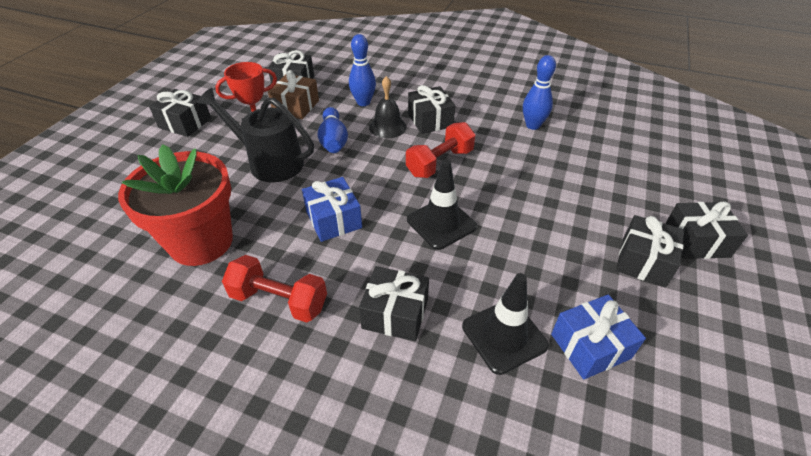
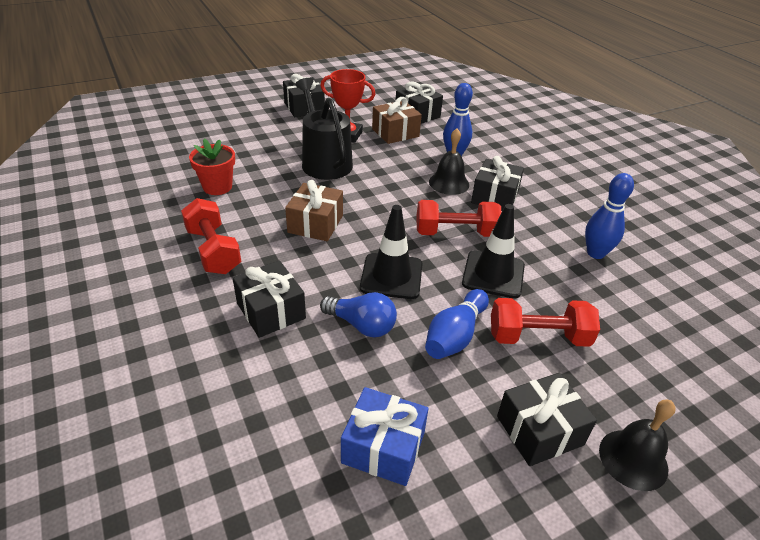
camera: 40 degrees right, 5 degrees down
(201, 242) = (217, 187): red flower pot -> red flower pot, size x0.53
(333, 140) = (391, 170): blue bowling pin -> blue bowling pin (455, 335)
(333, 219) = (315, 224): blue gift -> brown gift
(469, 274) = (361, 325): none -> blue light bulb
(504, 336) = (325, 384): black traffic cone -> black traffic cone (493, 274)
(572, 203) = (538, 337): none -> red dumbbell
(696, 241) = (633, 459): black gift -> black bell

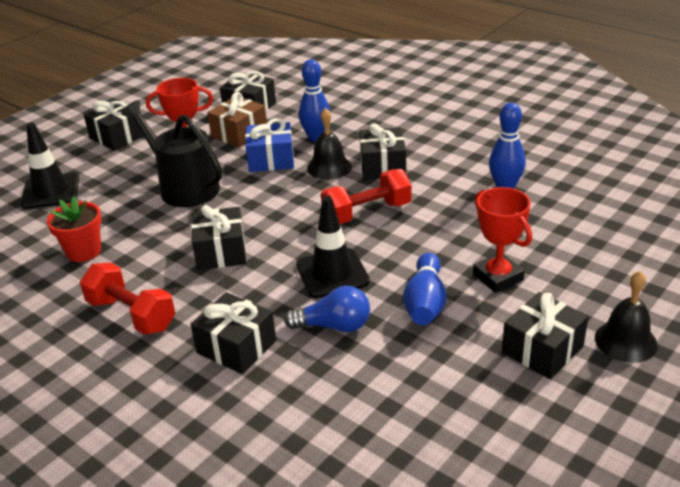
camera: 20 degrees left, 5 degrees down
(315, 224) = (221, 252): brown gift -> black gift
(383, 447) = (422, 415): blue gift -> blue gift (271, 159)
(493, 274) = (426, 238): black traffic cone -> black traffic cone (50, 192)
(538, 337) = (498, 277): red dumbbell -> red trophy

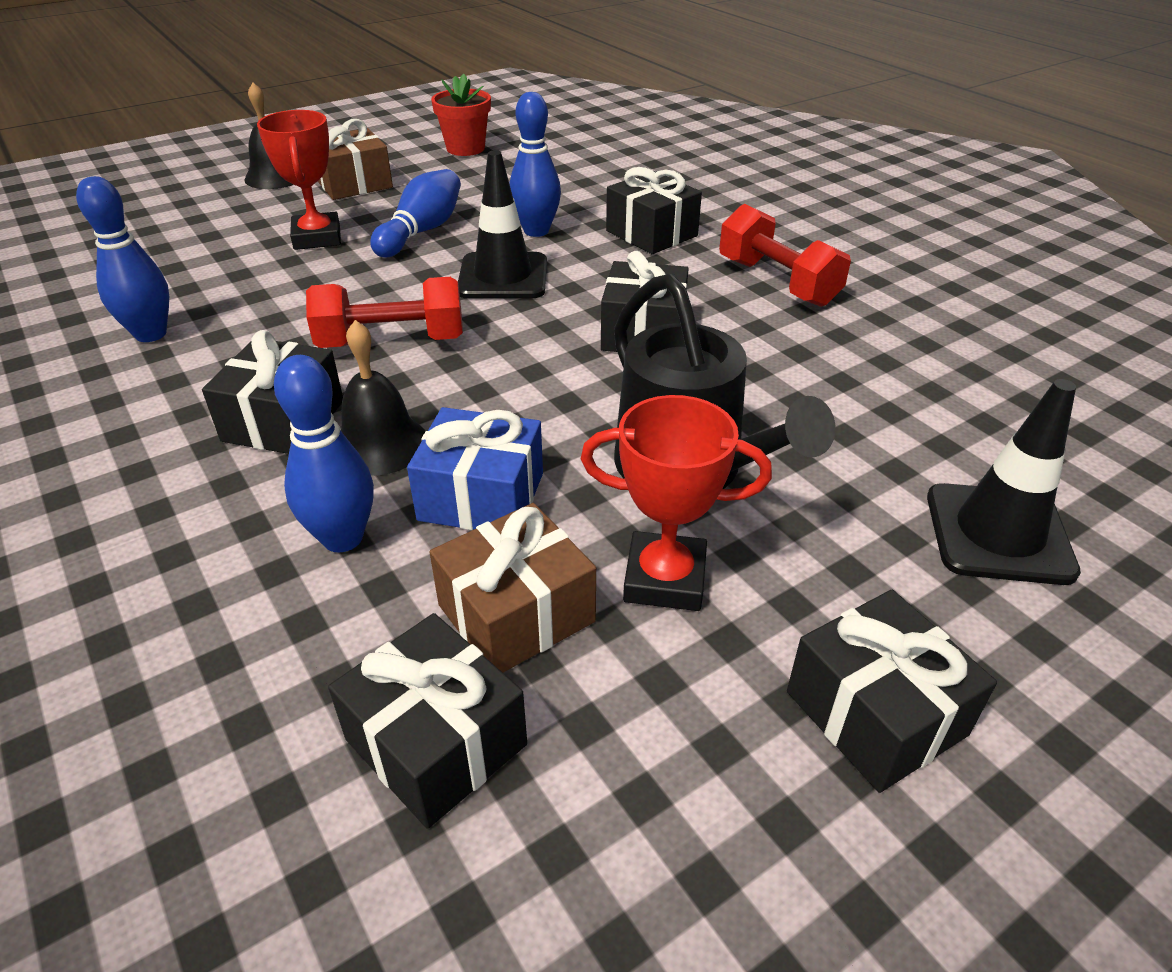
camera: 165 degrees left, 5 degrees up
(83, 251) = (871, 378): red flower pot -> red flower pot (465, 148)
(334, 326) = (536, 231): blue light bulb -> blue bowling pin
(542, 349) = (354, 184): black gift -> brown gift

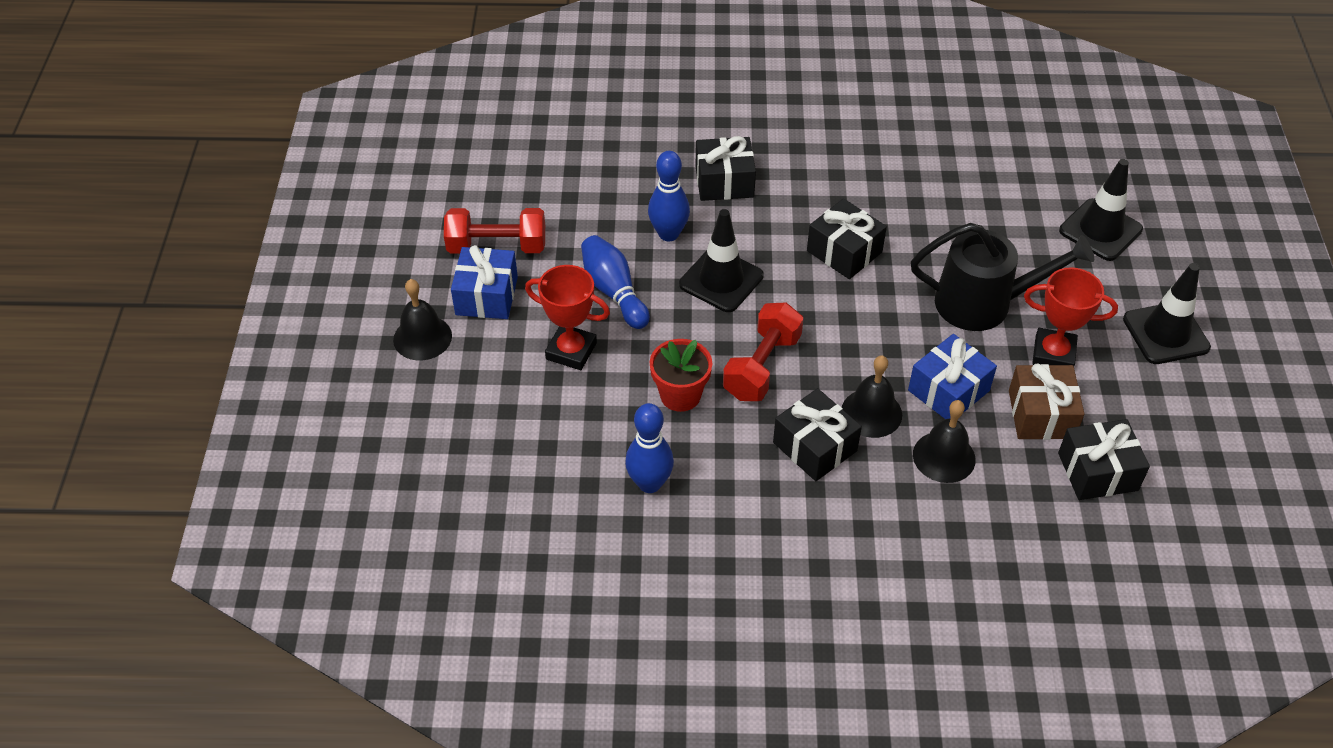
camera: 55 degrees left, 10 degrees up
(342, 538) = (944, 457): blue bowling pin -> black bell
(354, 184) = (486, 296): brown gift -> blue gift
(465, 148) = (479, 204): red flower pot -> red flower pot (680, 395)
(665, 579) = (1053, 354): red trophy -> red trophy turned 60 degrees clockwise
(777, 282) = (836, 164): red dumbbell -> red dumbbell (497, 246)
(875, 713) = (1166, 333): black gift -> black traffic cone

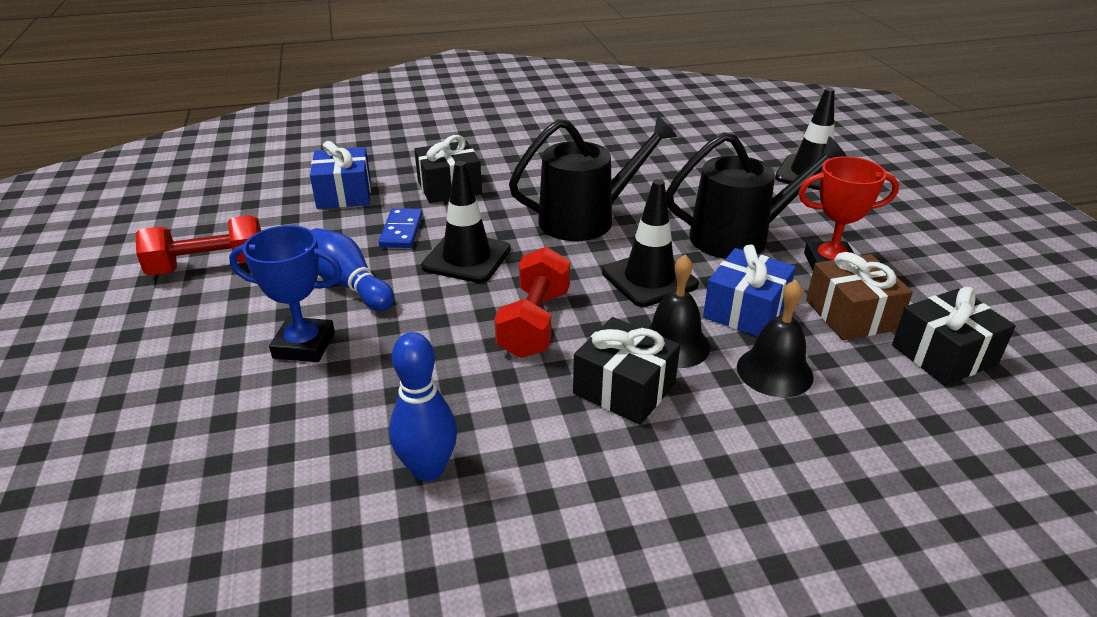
camera: 15 degrees left, 15 degrees down
(422, 337) = (109, 363): black bell -> none
(486, 296) = (195, 310): blue gift -> blue gift (344, 194)
(571, 351) = (304, 345): red trophy -> blue trophy
(668, 234) = (401, 231): blue bowling pin -> blue domino
(680, 395) = (446, 366): red flower pot -> none
(844, 251) = (585, 219): black gift -> black watering can
(1166, 333) = (920, 233): black traffic cone -> black traffic cone (649, 279)

